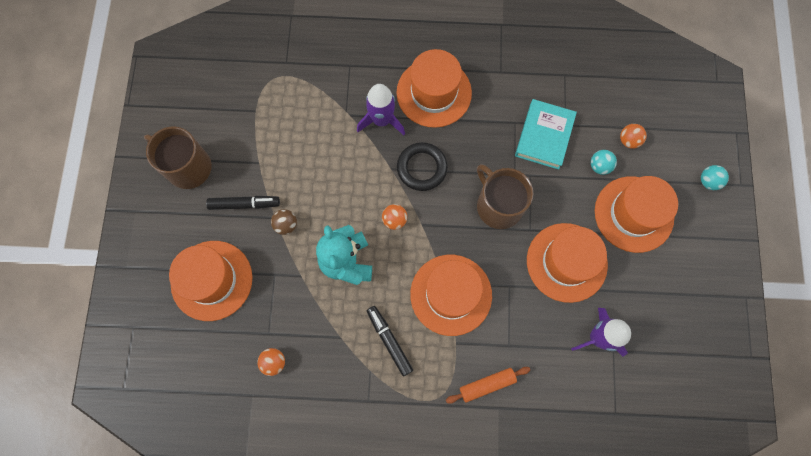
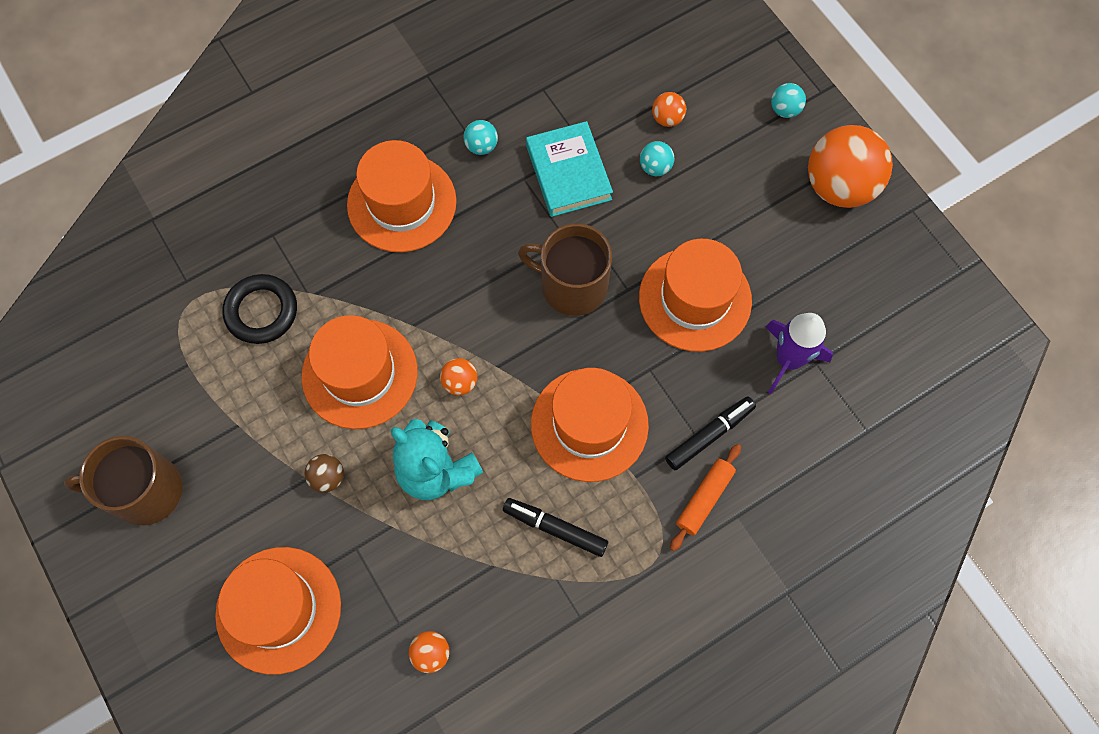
camera: 35 degrees left, 5 degrees down
(244, 204) = (255, 487): black marker -> black marker (709, 435)
(381, 120) = (360, 275): purple rocket -> none
(422, 168) = (450, 300): black ring -> black ring (261, 311)
(503, 87) = (481, 146): none -> turquoise ball
(633, 214) = (730, 197): orange hat -> orange hat (360, 373)
(708, 252) = (839, 186): none -> orange ball

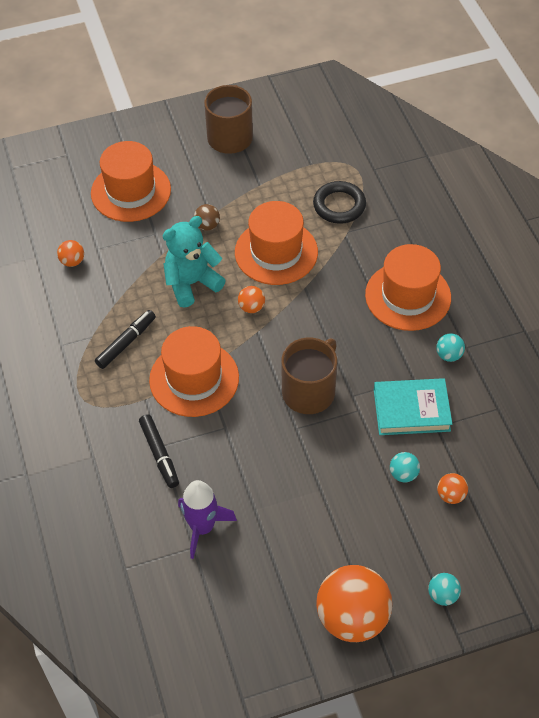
camera: 105 degrees right, 15 degrees down
(695, 299) = (274, 473): orange hat -> none
(704, 499) = (112, 438): orange rolling pin -> none

